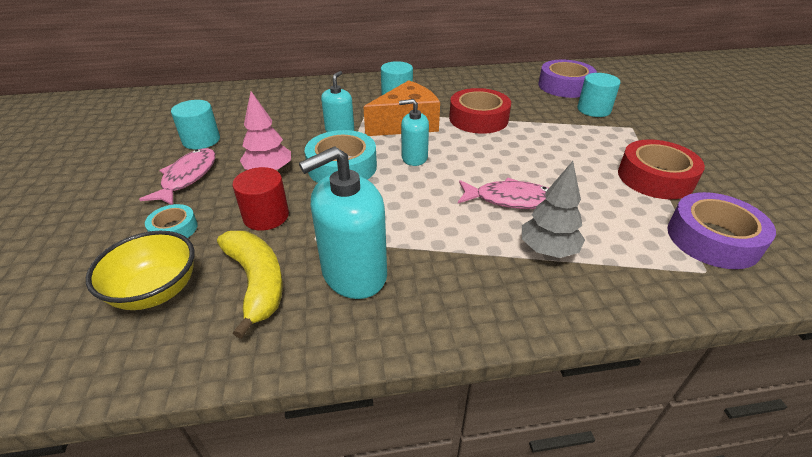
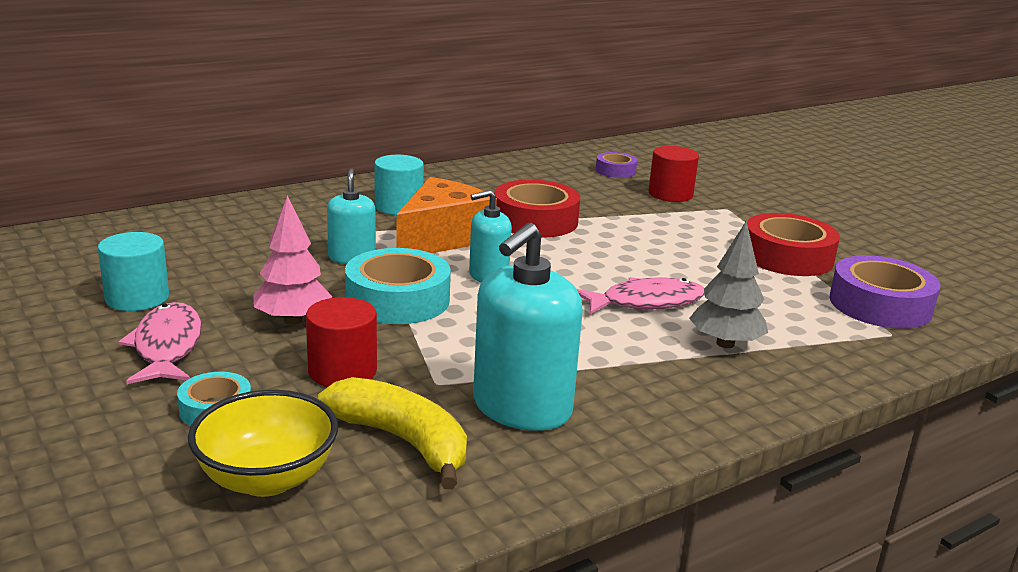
camera: 25 degrees left, 15 degrees down
(564, 86) = (615, 171): purple tape -> purple tape, size x0.55
(593, 110) = (670, 194): turquoise cylinder -> red cylinder

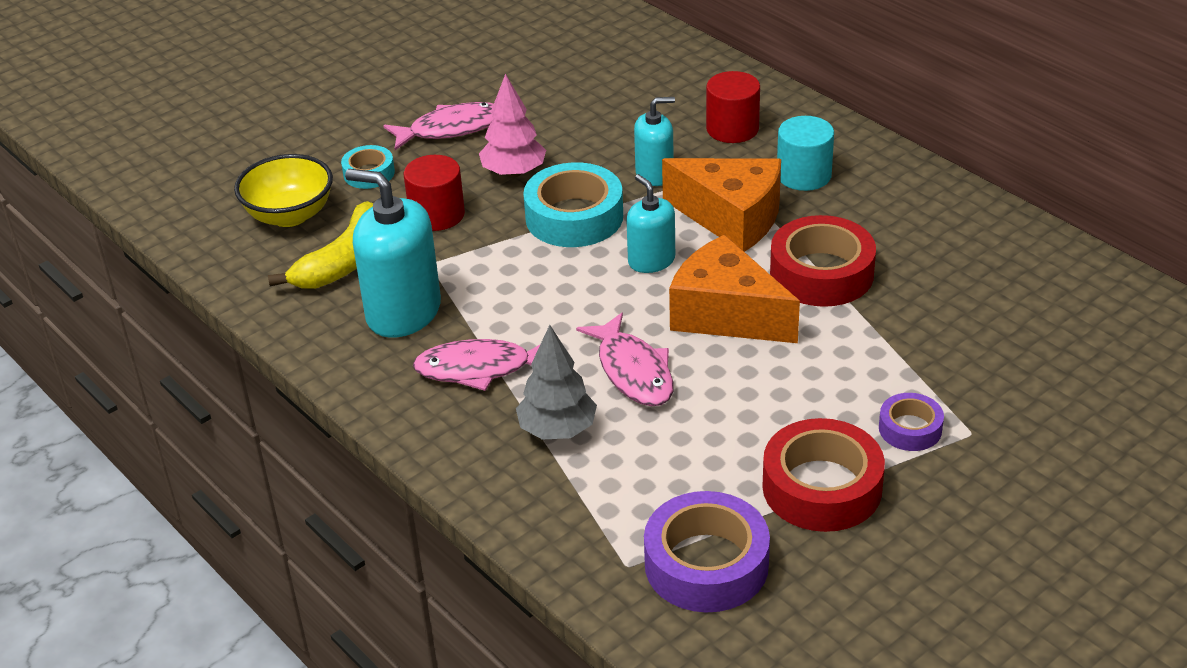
camera: 85 degrees right, 15 degrees up
(137, 298) = (525, 93): turquoise cylinder -> none
(577, 258) = (726, 314): none -> orange cheese
(615, 171) = (1057, 322): purple tape -> purple tape (910, 429)
(631, 372) = (480, 369): none -> pink fish
(670, 194) = (994, 378): red cylinder -> red cylinder (732, 129)

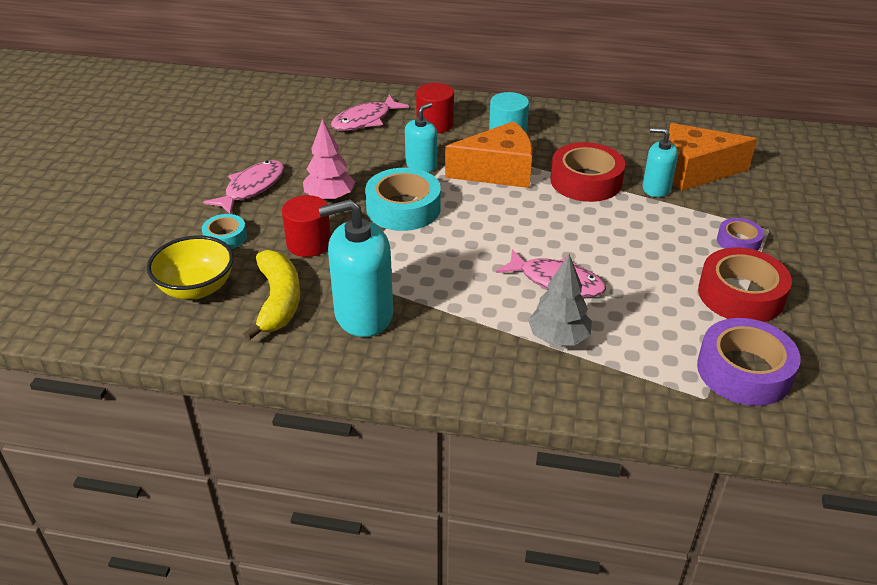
camera: 40 degrees left, 0 degrees up
(480, 369) = (461, 325): pink fish -> pink fish (365, 120)
(651, 261) = (483, 214): turquoise soap dispenser -> turquoise soap dispenser (656, 188)
(726, 314) = (565, 225): orange cheese -> orange cheese (695, 171)

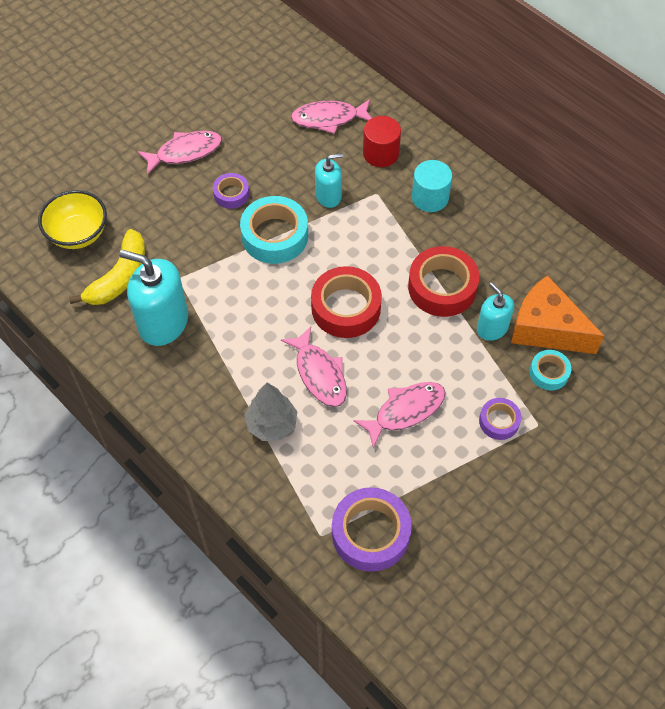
camera: 35 degrees right, 20 degrees up
(225, 237) = (130, 194): turquoise tape -> turquoise tape (549, 373)
(309, 243) = (180, 233): red cylinder -> none
(330, 198) = (231, 194): pink tree -> purple tape
(498, 172) = (381, 237): orange cheese -> none
(660, 271) = (405, 411): none -> pink fish
(741, 295) = (443, 470): red tape -> red tape (346, 308)

